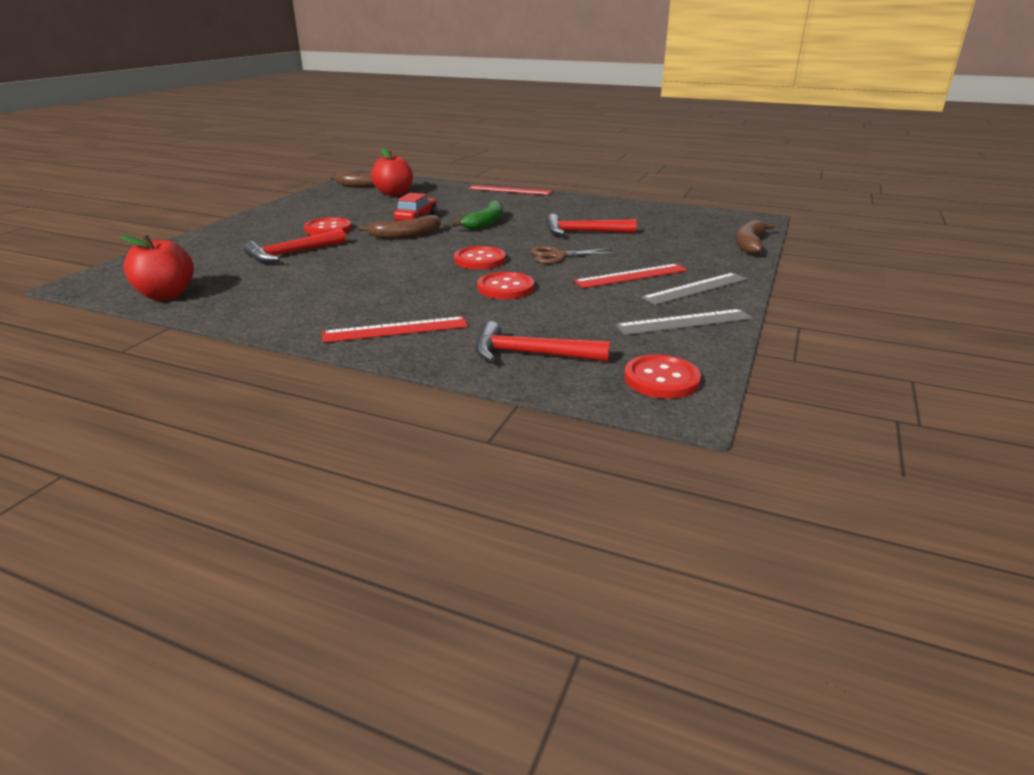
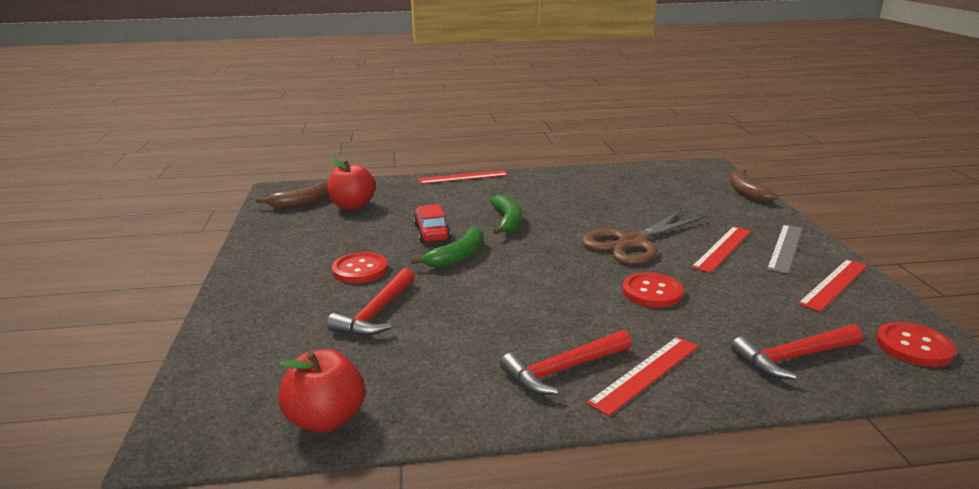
camera: 30 degrees left, 5 degrees down
(406, 235) = (457, 256): brown banana -> green banana
(480, 260) = (576, 267): red button -> none
(558, 256) = (632, 243): brown scissors -> brown scissors, size x1.72
(583, 232) = (608, 211): red hammer -> red hammer (563, 370)
(684, 322) = (834, 284): grey ruler -> red ruler

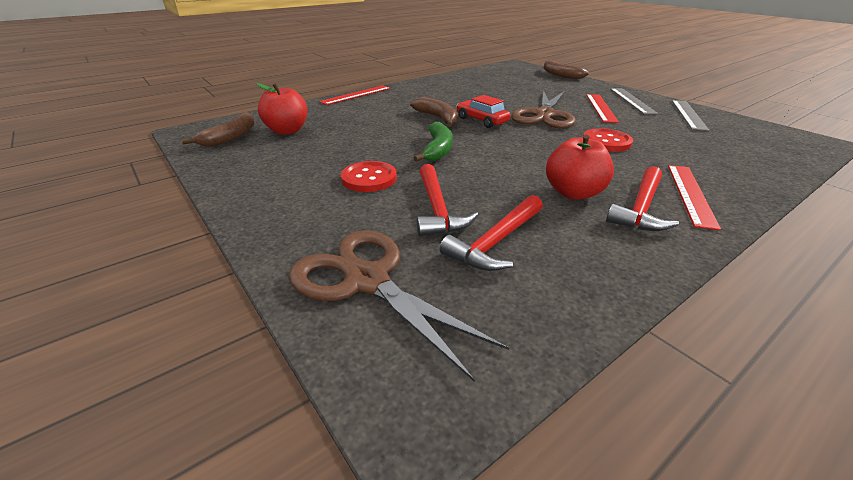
camera: 30 degrees left, 10 degrees up
(253, 351) = (367, 281): none -> brown scissors
(326, 419) = (535, 319): red apple -> red apple (573, 193)
(431, 232) = (389, 137): red car -> red car (482, 120)
(507, 221) = (438, 118): green banana -> brown banana
(793, 357) = (742, 159): red hammer -> red hammer (495, 242)
(834, 284) = (688, 114): red ruler -> grey ruler
(914, 346) = (779, 137): red button -> none

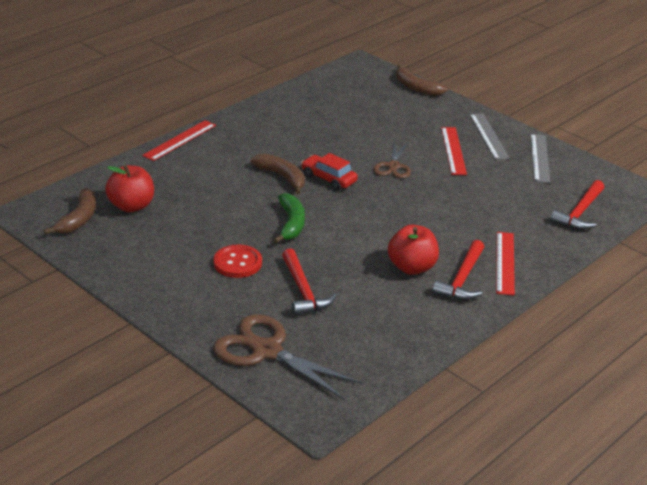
camera: 10 degrees left, 0 degrees up
(495, 242) = (351, 316): red hammer -> red hammer (579, 213)
(544, 115) = (393, 166): brown scissors -> brown scissors, size x0.58
(606, 142) = (449, 204): red button -> none

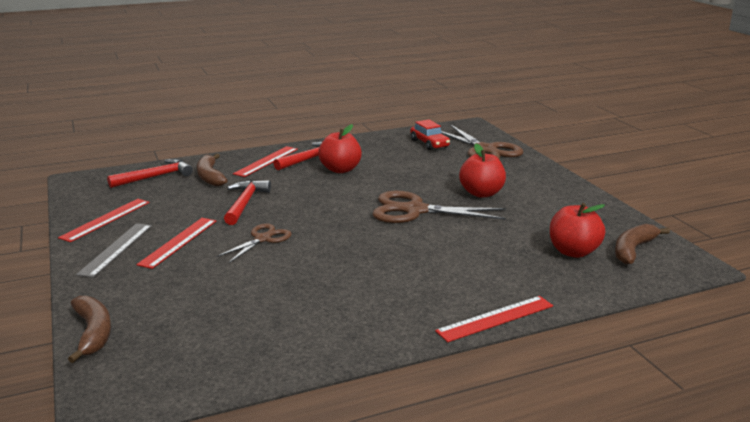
camera: 155 degrees left, 10 degrees down
(237, 263) = (481, 193): red button -> red apple
(282, 177) = (392, 250): brown banana -> brown banana (210, 177)
(291, 224) = (415, 210): green banana -> brown scissors
(303, 291) = (438, 171): red hammer -> red hammer (245, 203)
(328, 179) = (344, 240): red car -> red car (429, 143)
(540, 158) = (106, 219): grey ruler -> red ruler

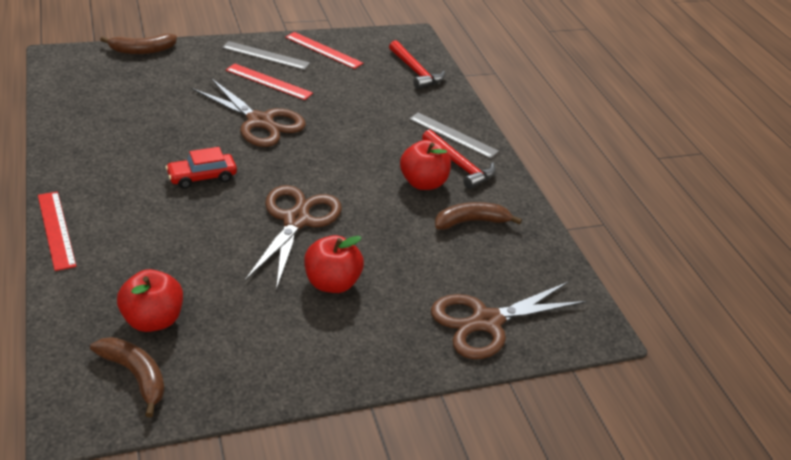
camera: 90 degrees right, 15 degrees up
(210, 177) = (412, 100): brown banana -> brown banana (471, 222)
(245, 203) = (341, 116): red hammer -> none
(263, 239) = (260, 122): brown scissors -> brown scissors, size x1.72
(266, 161) = (453, 135): red ruler -> grey ruler
(429, 143) = (513, 270): red car -> red car (202, 177)

